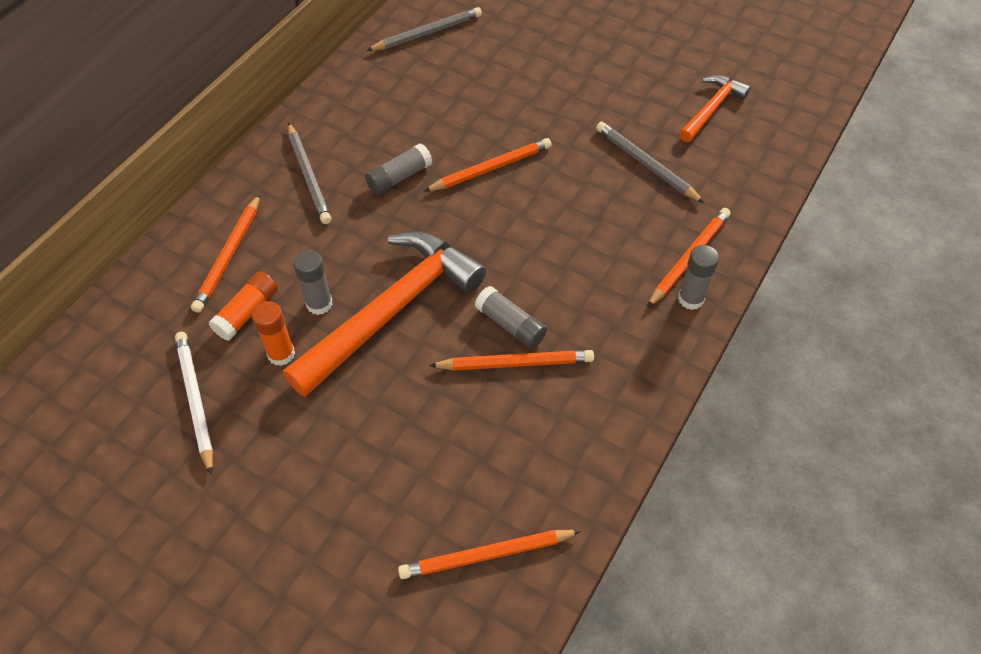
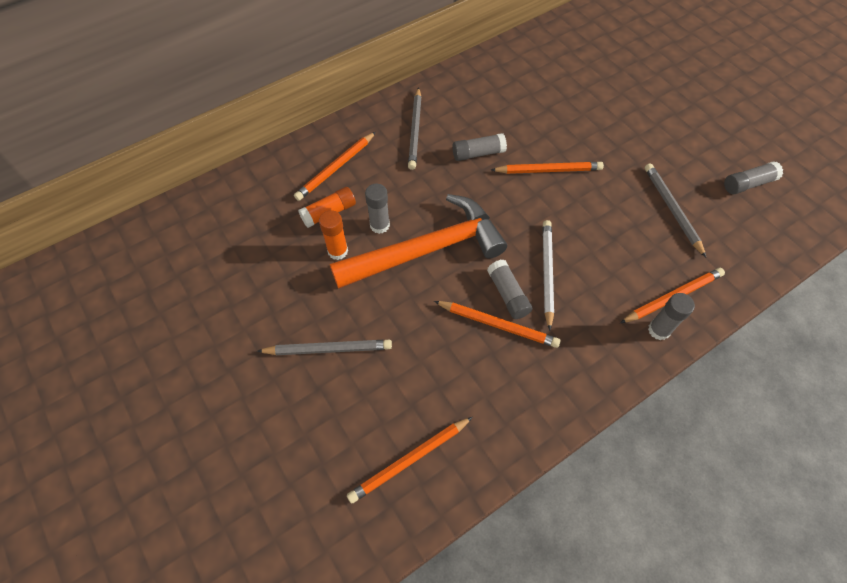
camera: 25 degrees right, 5 degrees up
(195, 400) = (268, 261): white pencil -> white pencil (547, 273)
(427, 33) = (548, 53): grey pencil -> grey pencil (328, 349)
(486, 555) = (409, 460): orange pencil -> orange pencil turned 45 degrees counterclockwise
(711, 109) = (748, 184): orange hammer -> grey glue stick

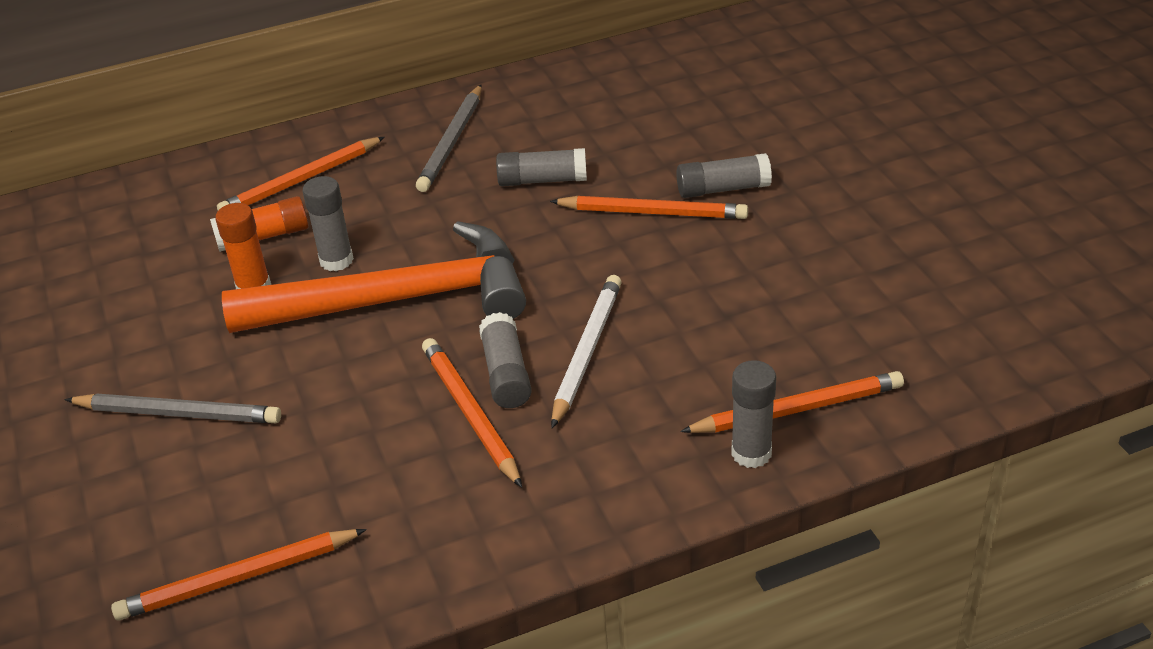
camera: 15 degrees right, 20 degrees down
(498, 325) = (470, 413): orange pencil -> orange pencil turned 150 degrees counterclockwise
(672, 209) = (851, 286): grey pencil -> none
(748, 184) = (1010, 262): grey glue stick -> grey glue stick (723, 189)

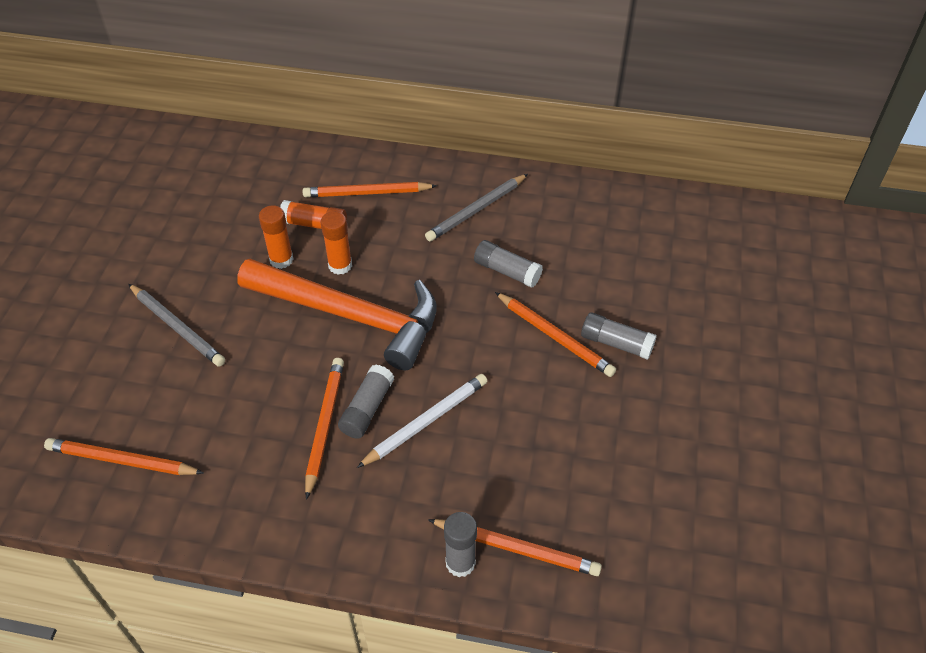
camera: 30 degrees right, 10 degrees up
(336, 260) = (340, 265): grey glue stick -> orange glue stick

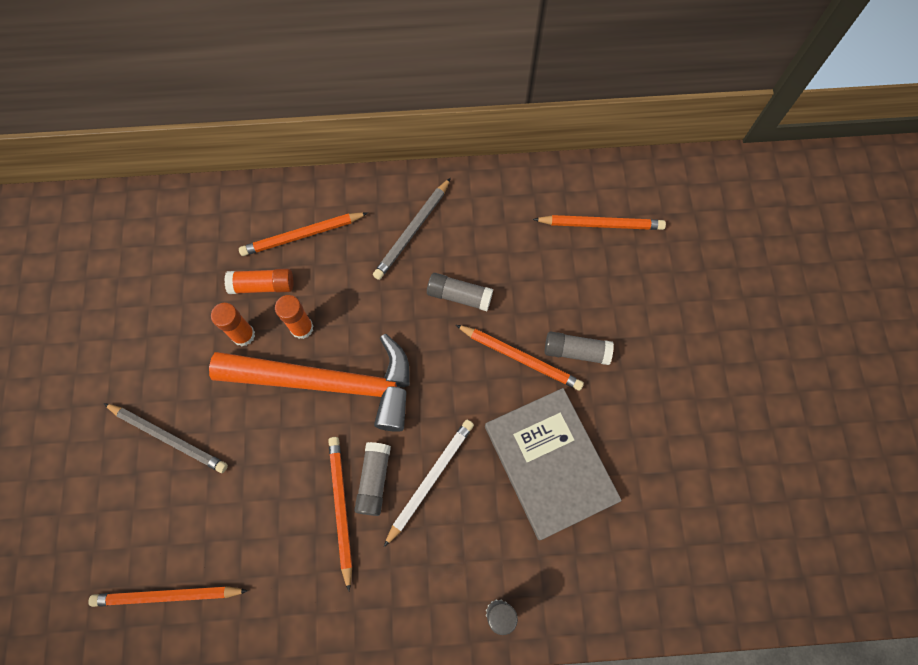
camera: 15 degrees left, 20 degrees up
(517, 548) = (542, 585): orange pencil -> orange pencil (601, 224)
(559, 436) = (550, 463): none -> grey book

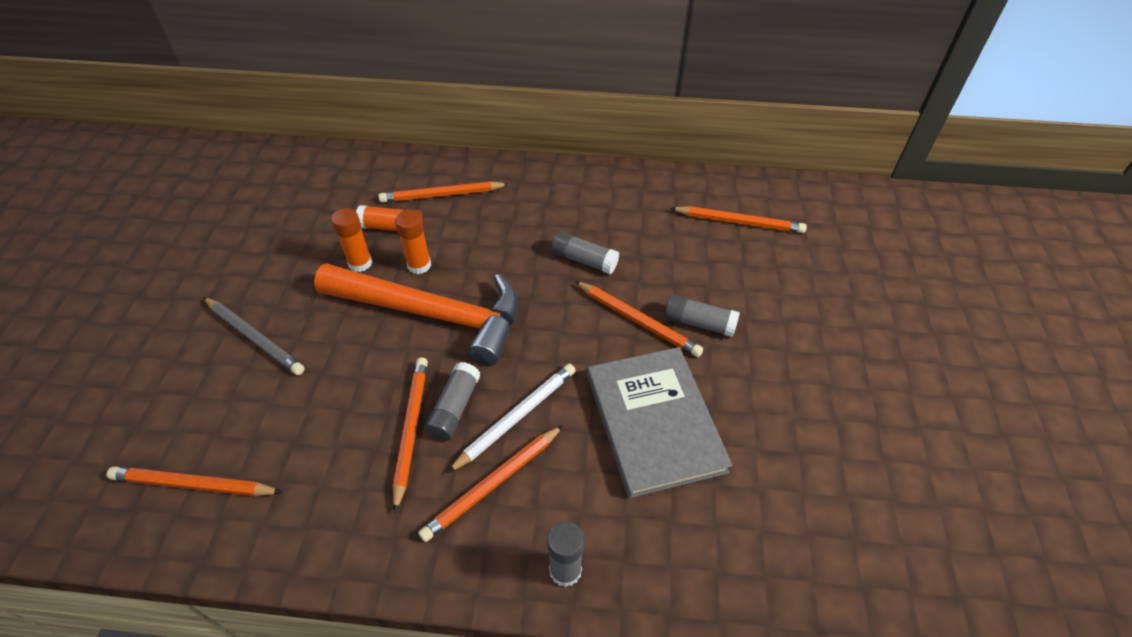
camera: 10 degrees right, 20 degrees down
(412, 231) = (549, 204): grey pencil -> none
(424, 548) = (493, 484): none -> orange pencil

